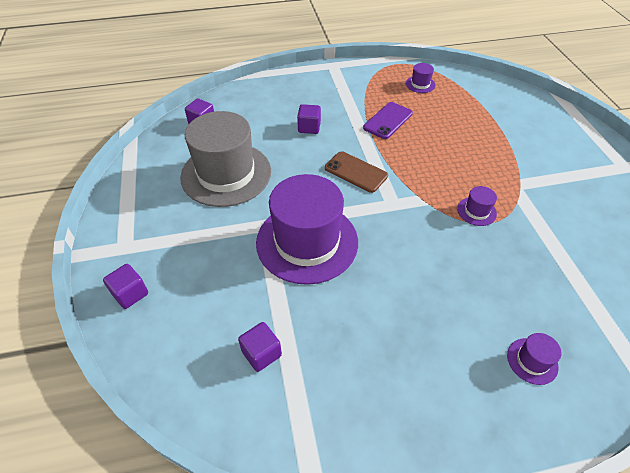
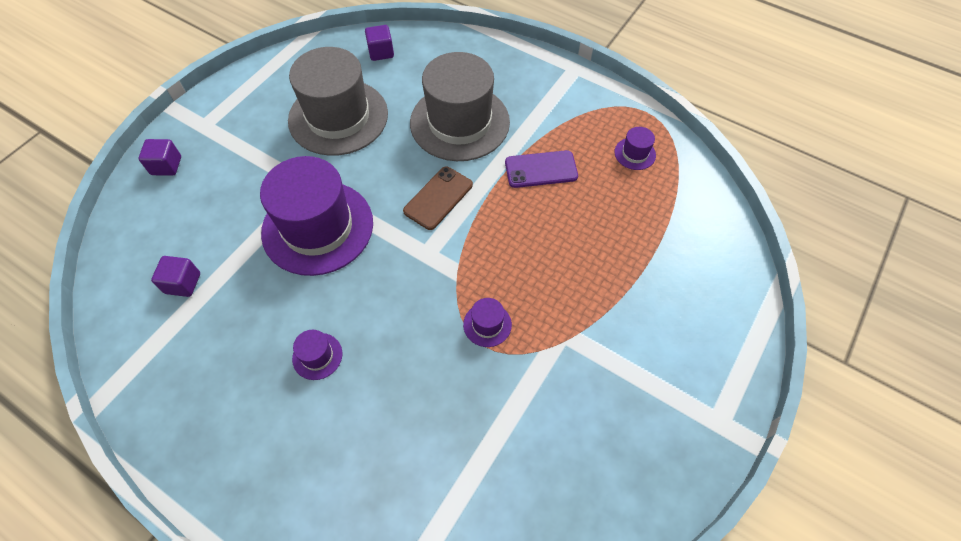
camera: 45 degrees right, 10 degrees up
(309, 127) = (459, 122): purple cube -> grey hat
(355, 172) = (438, 198): brown phone -> brown phone turned 45 degrees clockwise
(532, 361) = (338, 479): purple hat -> purple hat (317, 356)

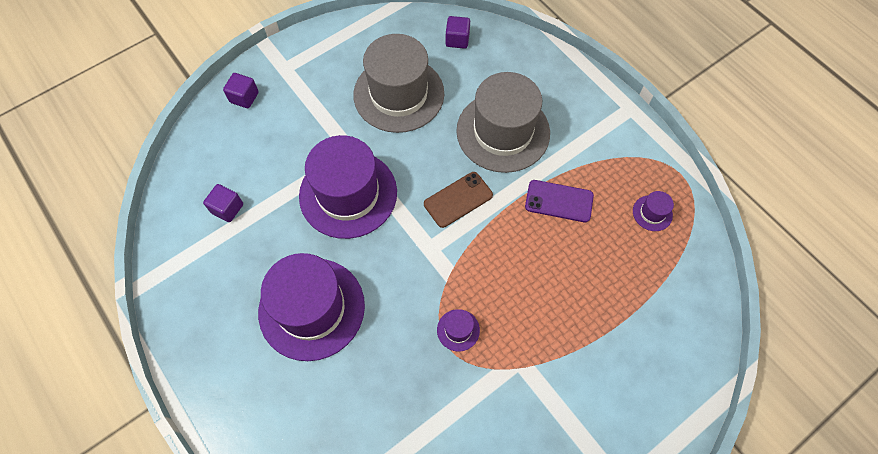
camera: 20 degrees right, 5 degrees up
(317, 356) = (312, 308): purple hat -> purple hat, size x2.50

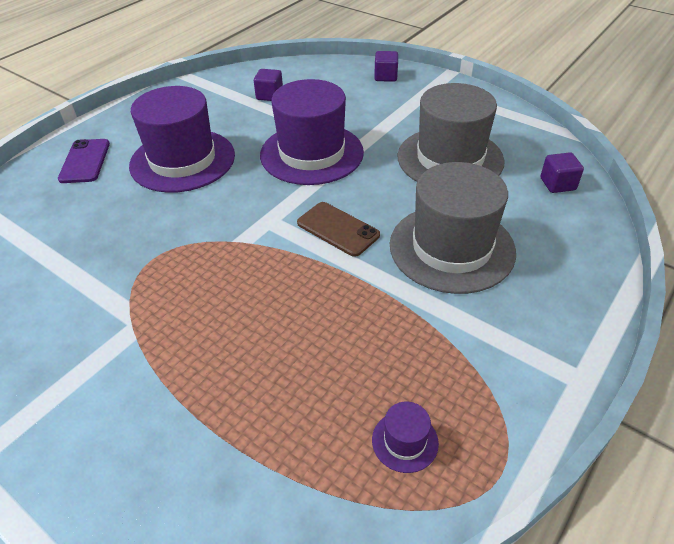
camera: 75 degrees right, 20 degrees down
(458, 330) = (174, 262): purple hat -> none
(559, 201) = (375, 321): purple phone -> purple phone (85, 161)

